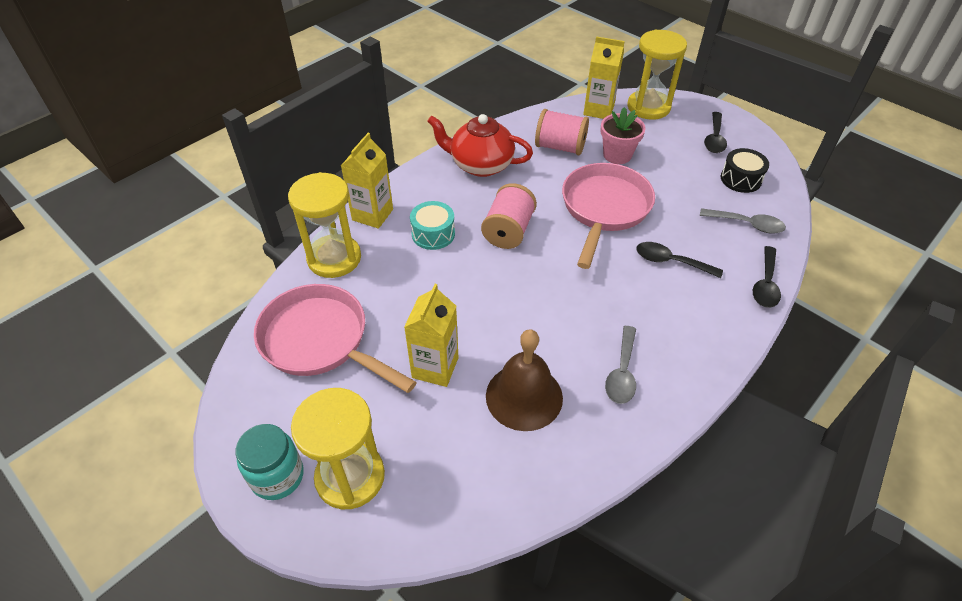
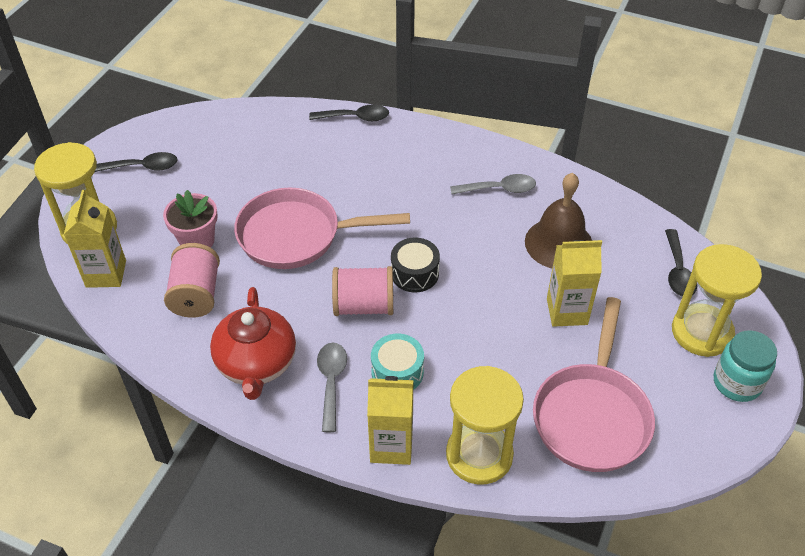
camera: 110 degrees left, 0 degrees up
(671, 262) = (354, 177): black spoon -> black spoon (678, 271)
(741, 179) = (210, 142): black drum -> black drum (414, 273)
(747, 224) = (280, 133): grey spoon -> grey spoon (331, 382)

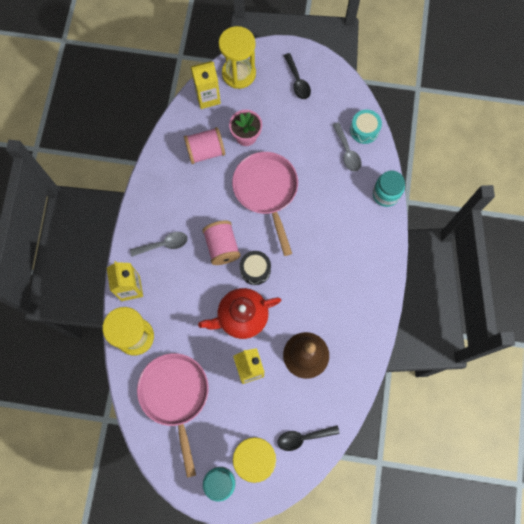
camera: 75 degrees right, 25 degrees up
(256, 364) = (166, 201): red teapot -> red teapot (241, 317)
(355, 117) = (385, 194): black spoon -> turquoise jar
(397, 372) = (179, 278): turquoise drum -> turquoise drum (364, 130)
(499, 189) = (345, 306): grey spoon -> grey spoon (347, 152)
(592, 416) = (175, 396): pink pan -> pink pan turned 75 degrees clockwise

